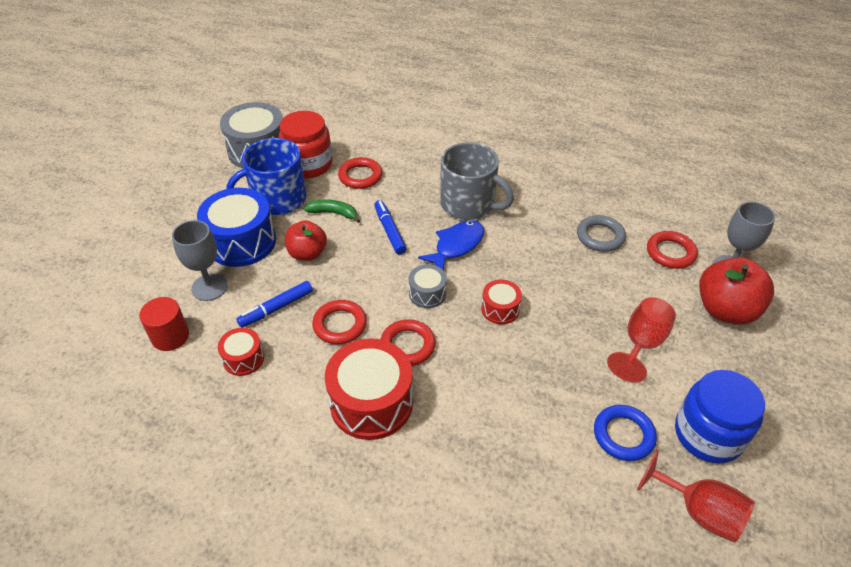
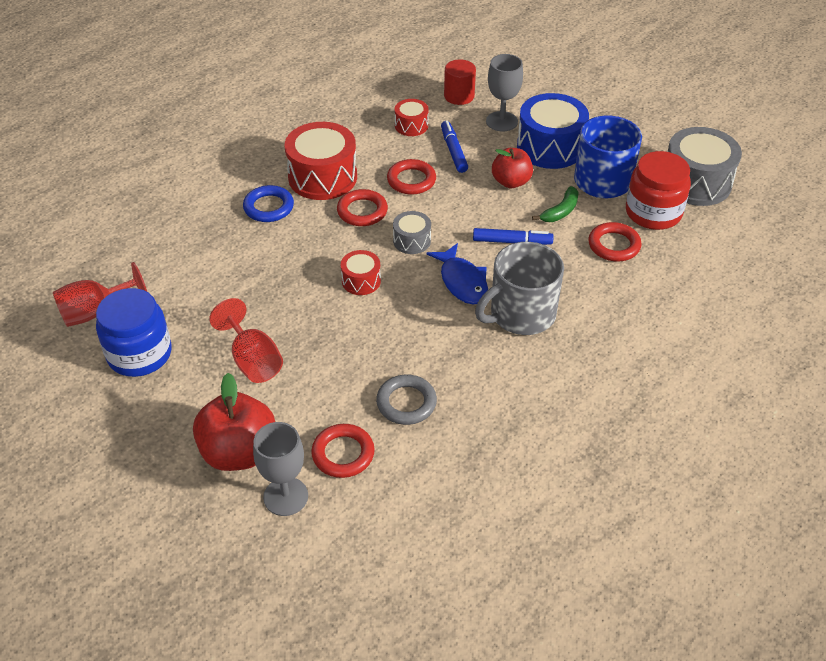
camera: 115 degrees right, 0 degrees up
(623, 435) = (183, 301): blue ring -> blue ring (268, 207)

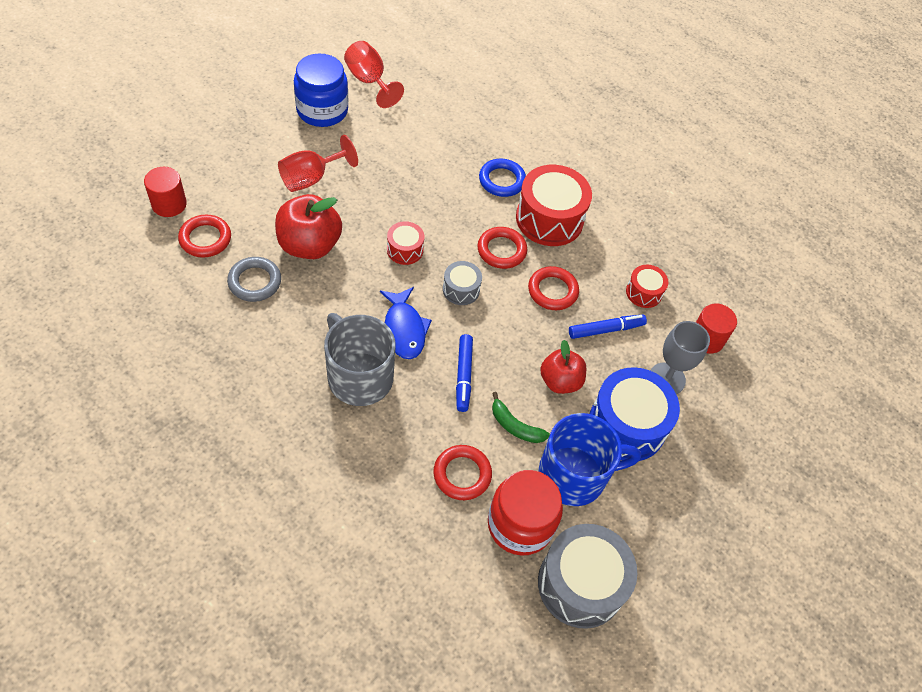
camera: 80 degrees right, 10 degrees up
(239, 452) = (216, 174): red apple -> red apple (309, 245)
(285, 496) = (169, 204): grey goblet -> red cylinder
(462, 281) = (404, 329): blue fish -> blue fish turned 75 degrees counterclockwise

